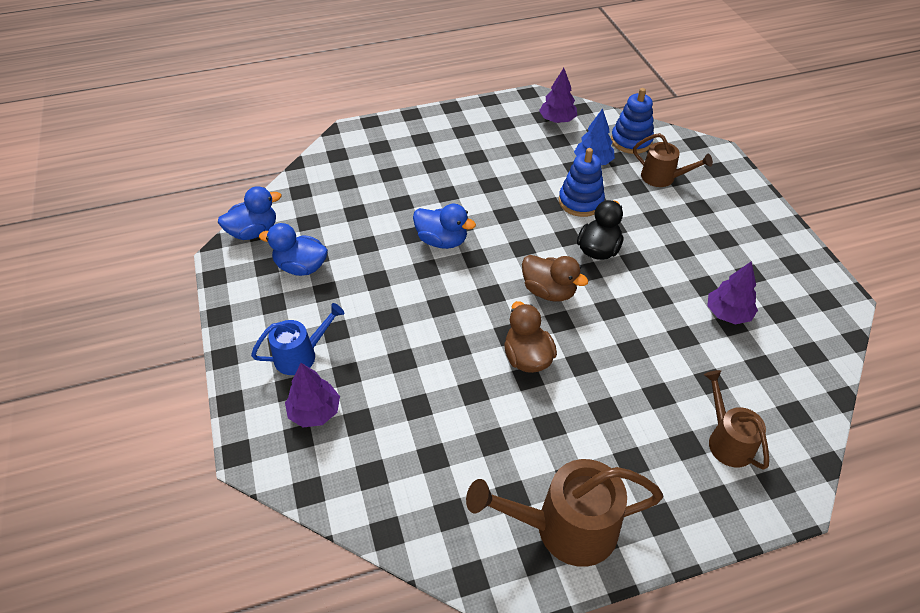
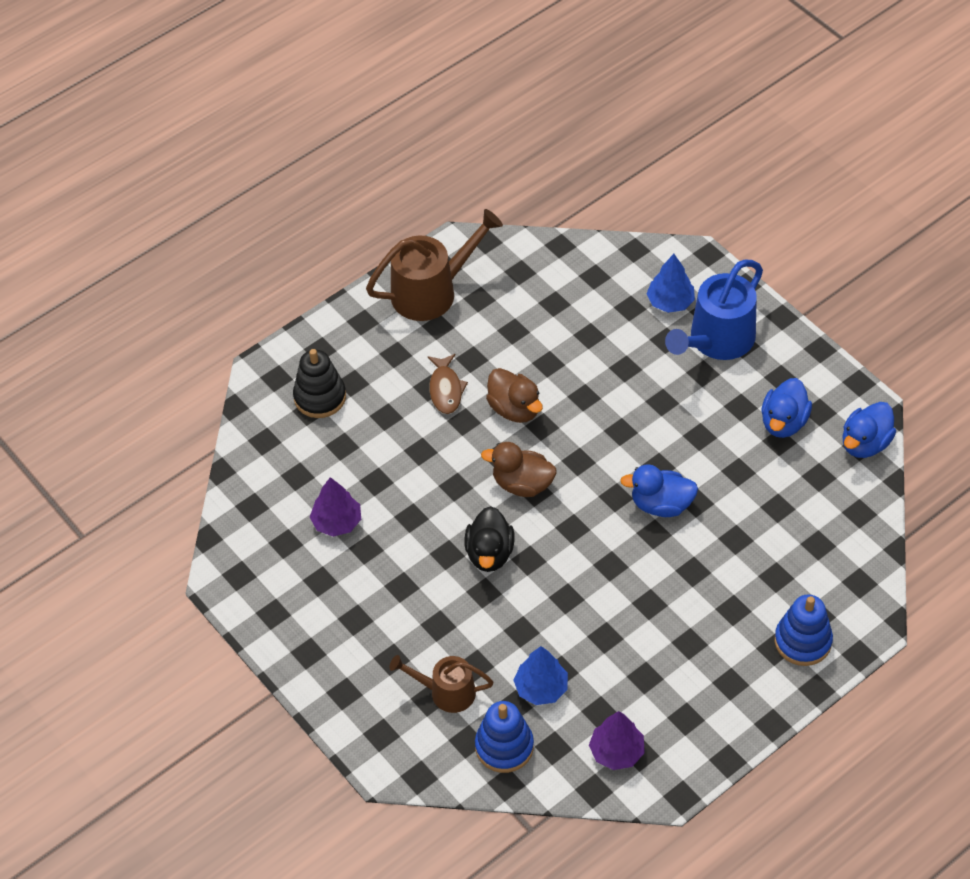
camera: 160 degrees right, 5 degrees up
(301, 267) = (783, 422): blue duck -> blue duck turned 120 degrees clockwise
(301, 355) = (716, 341): blue watering can -> blue watering can, size x1.64
(314, 412) = (670, 302): purple tree -> blue tree
(580, 202) = (533, 615): blue stacking toy -> blue stacking toy (802, 641)
(588, 401) = (446, 389): none -> brown fish
(727, 440) = (320, 397): brown watering can -> black stacking toy

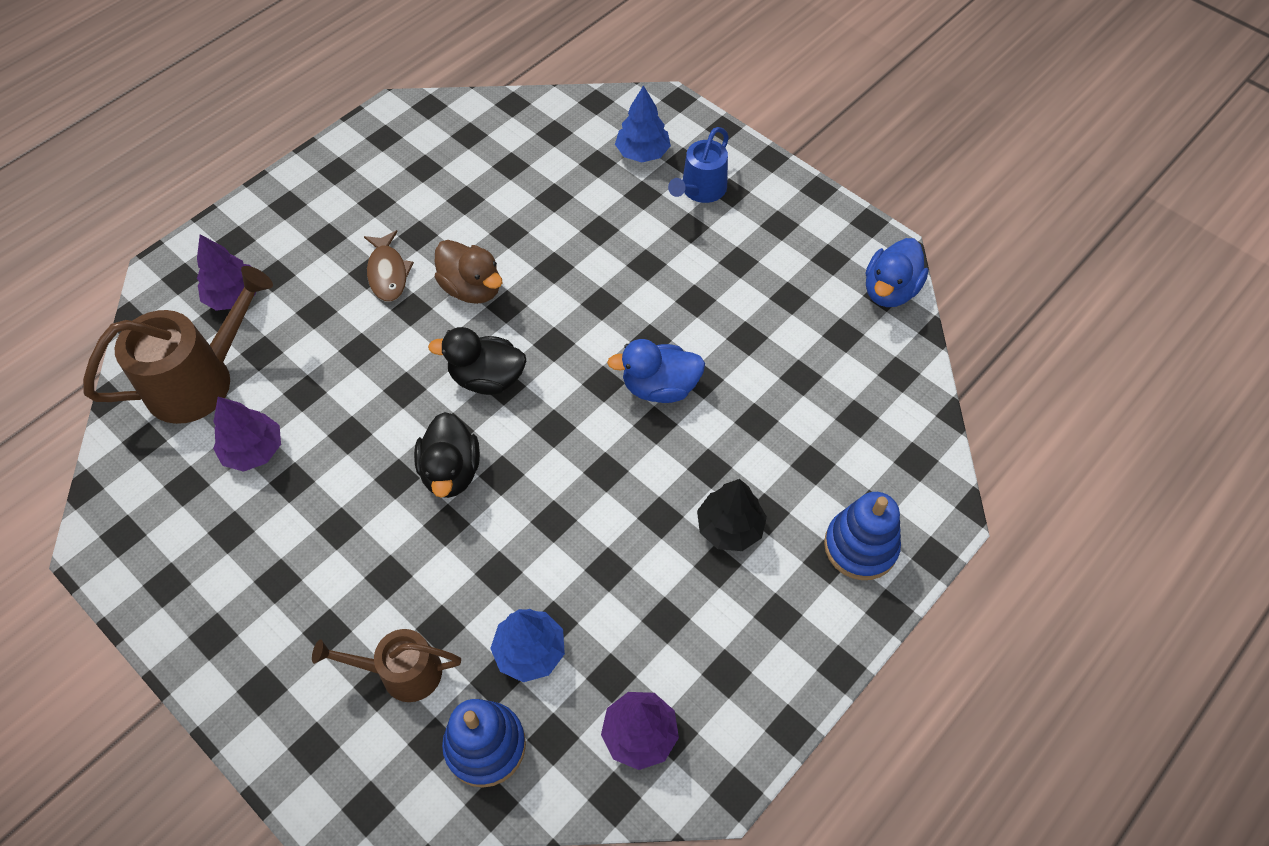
camera: 10 degrees left, 5 degrees up
(320, 397) = (234, 296): black stacking toy -> purple tree
(432, 291) = (368, 164): brown watering can -> brown watering can (200, 380)
(522, 484) = (487, 378): brown duck -> black duck
(702, 617) = (729, 527): none -> black tree
(716, 341) = (700, 190): blue watering can -> blue watering can, size x0.61
(783, 422) = (791, 275): blue duck -> none

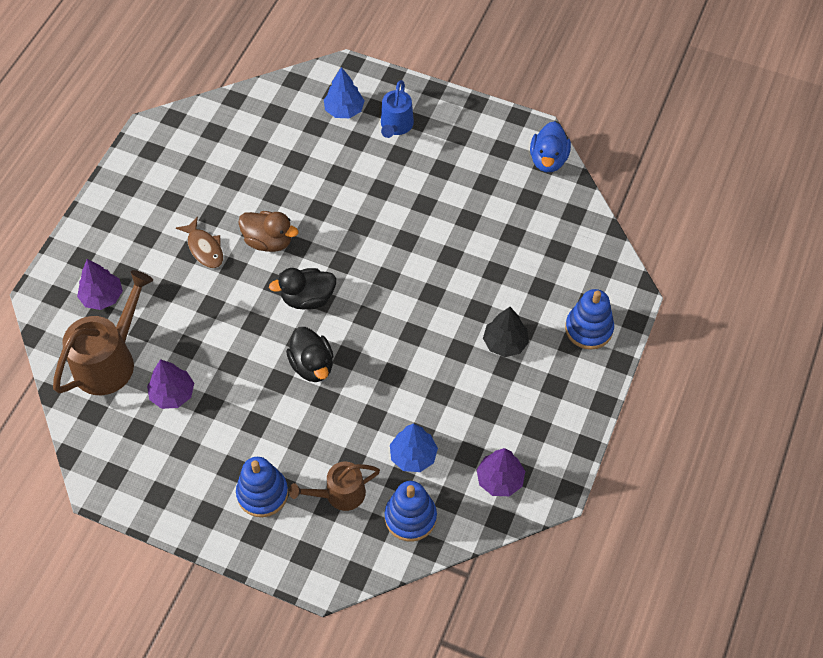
camera: 20 degrees left, 0 degrees up
(299, 632) = (262, 493): none -> blue stacking toy
(659, 387) = (424, 269): blue duck -> none

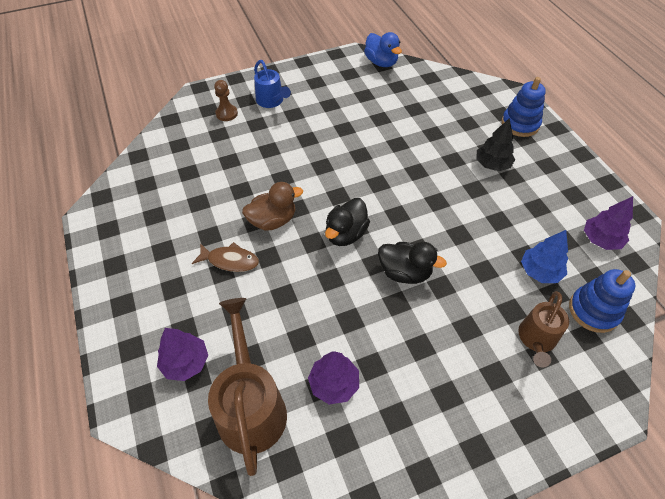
camera: 45 degrees left, 5 degrees down
(262, 493) = (491, 392): blue stacking toy -> none
(344, 110) = (226, 113): blue tree -> brown pawn

